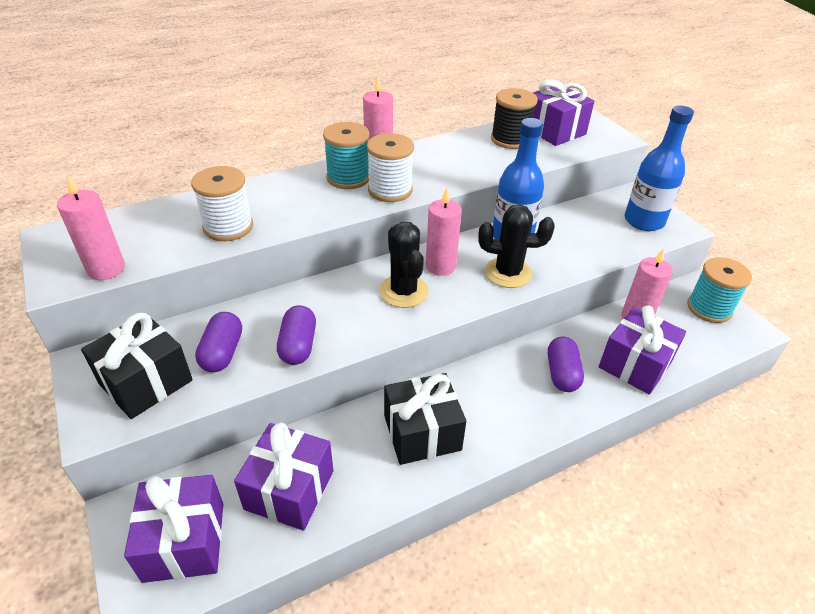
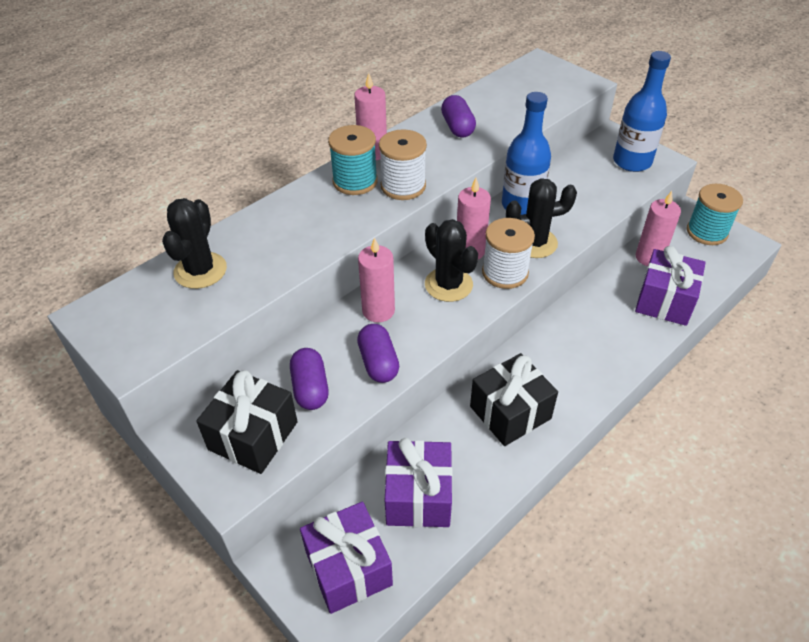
camera: 15 degrees left, 5 degrees up
(106, 269) = (171, 336): pink candle -> pink candle (378, 311)
(167, 221) = (200, 270): none -> black cactus
(228, 227) = (267, 262): white spool -> white spool (505, 273)
(510, 139) = (489, 105): black spool -> none
(554, 131) = (526, 87): purple gift -> none
(562, 373) = (607, 326): purple capsule -> purple capsule (457, 127)

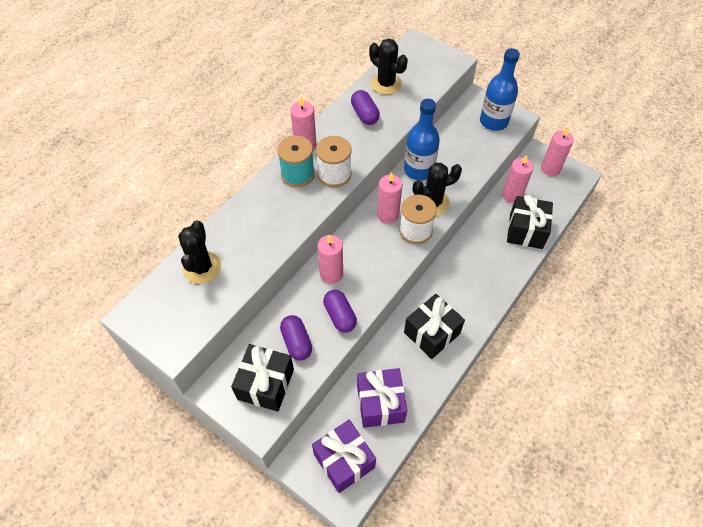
camera: 10 degrees left, 10 degrees up
(448, 285) = (377, 246): black cactus -> black cactus (386, 84)
(664, 301) = (526, 230): purple gift -> black gift
(706, 232) = (550, 169): turquoise spool -> pink candle

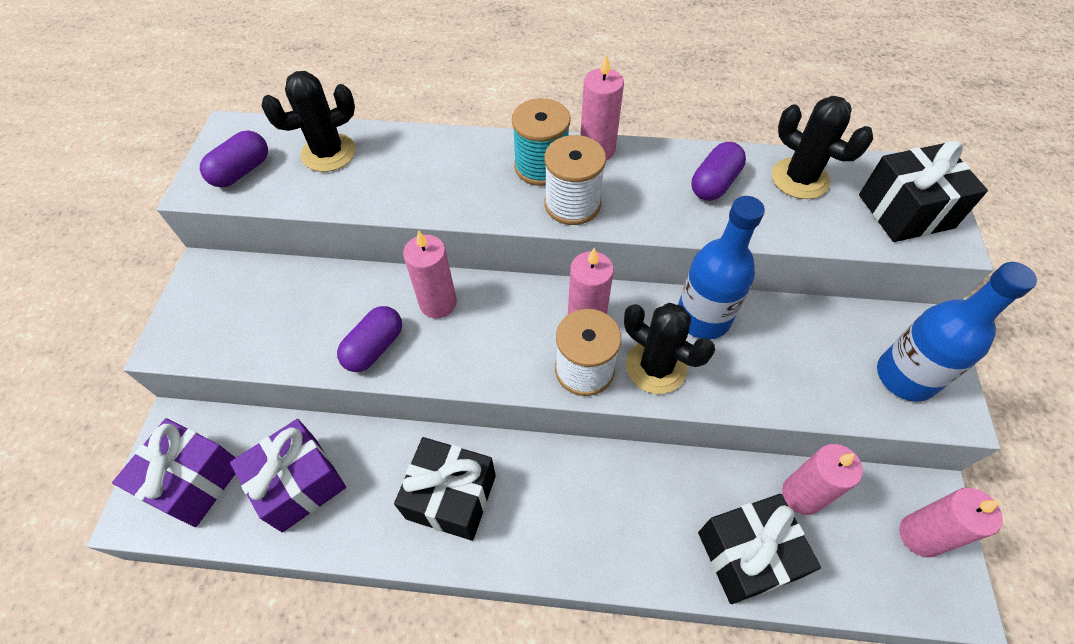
camera: 60 degrees right, 0 degrees up
(265, 384) = (230, 318): black gift -> black gift (905, 211)
(297, 342) = (308, 320): purple capsule -> purple capsule (242, 171)
(386, 84) = (799, 179): black cactus -> black cactus turned 60 degrees counterclockwise

